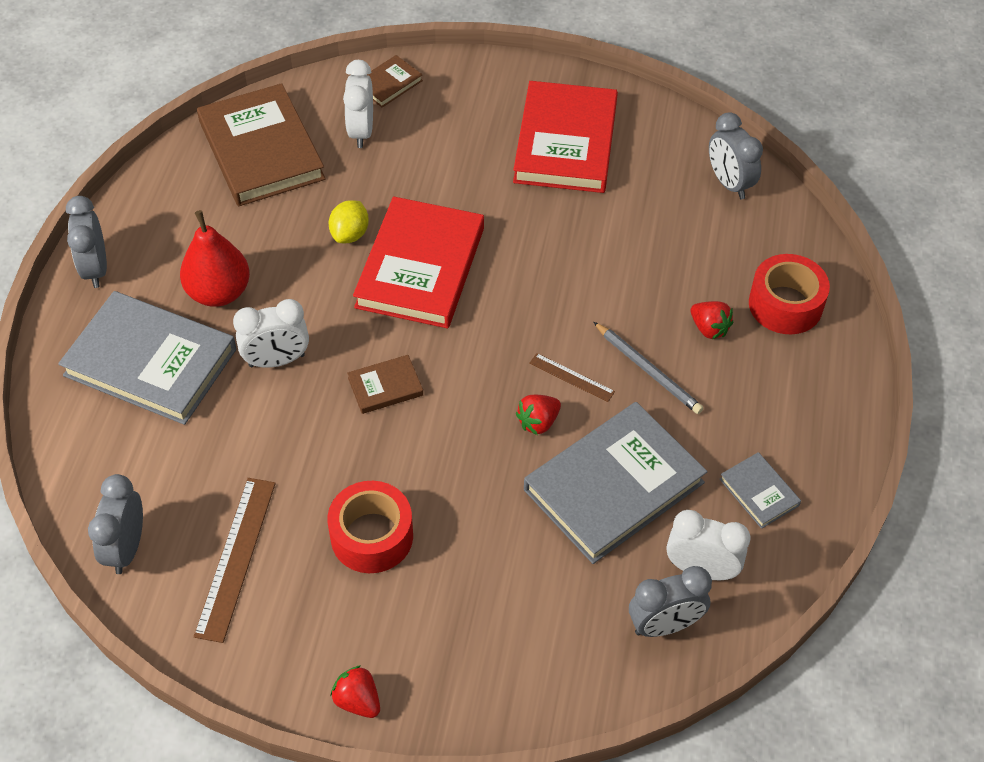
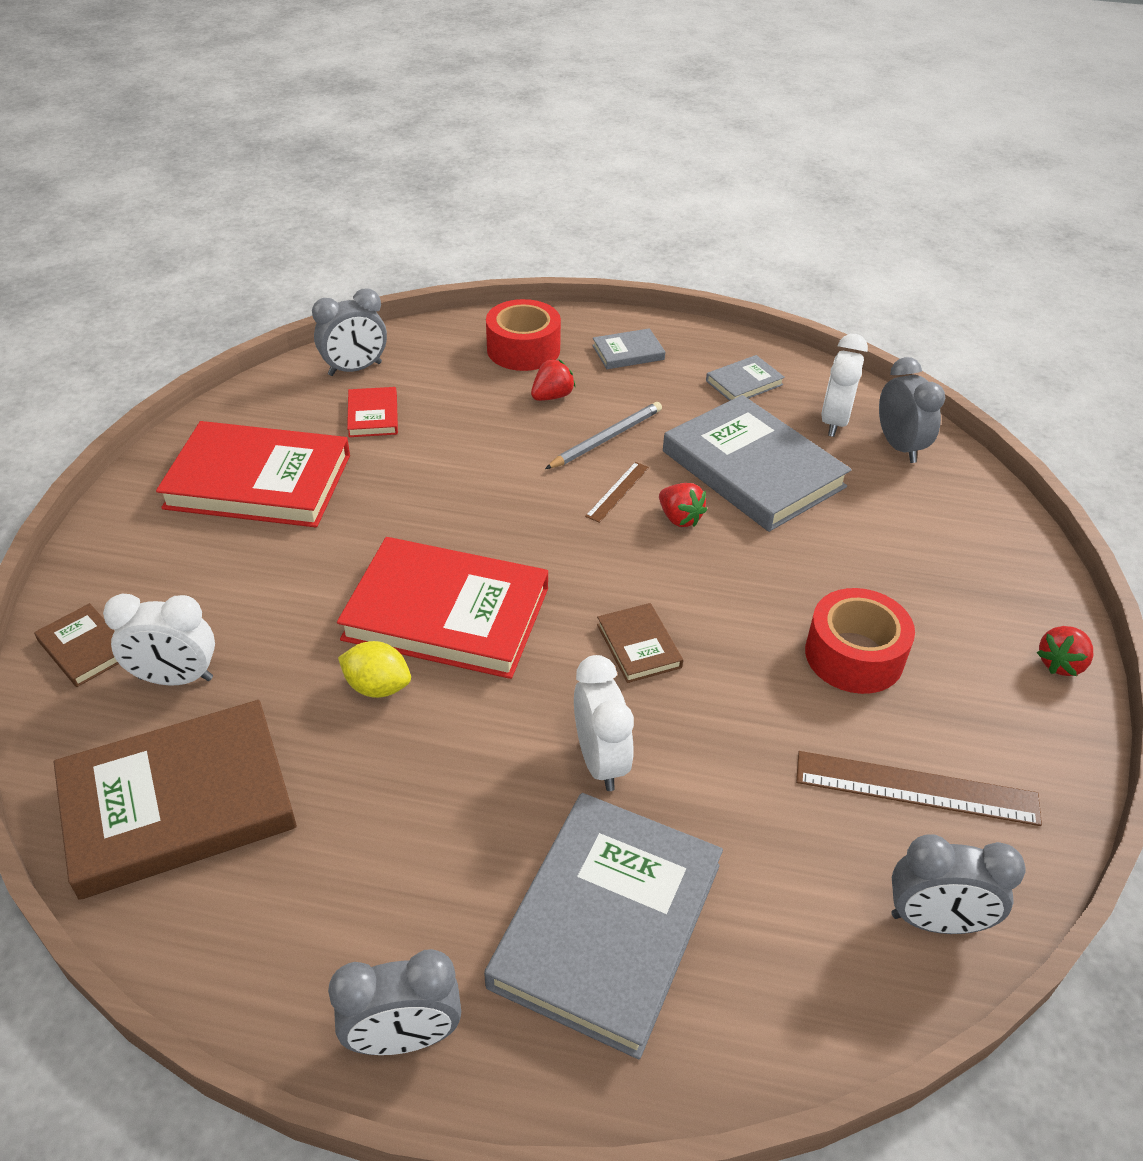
camera: 90 degrees left, 10 degrees down
(219, 292) = (472, 841): red pear -> none
(661, 202) = (373, 415): none -> red book
(797, 391) = (628, 352): none -> grey book

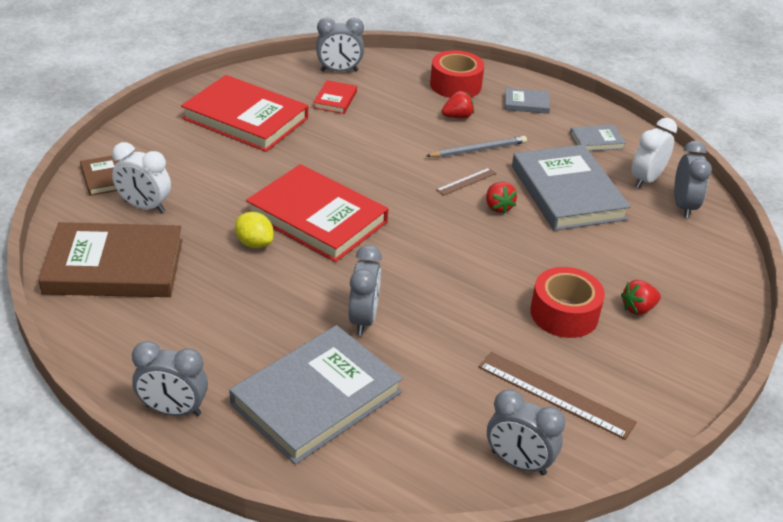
camera: 20 degrees right, 5 degrees down
(600, 761) = (363, 319): white clock -> grey clock
(638, 646) = (425, 268): brown book -> none
(1060, 663) = (707, 360): red strawberry -> red strawberry (638, 308)

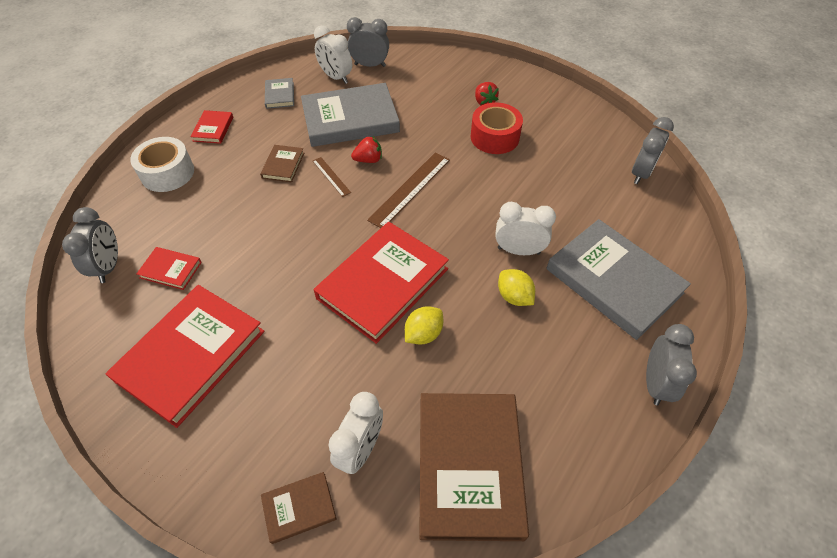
camera: 85 degrees left, 15 degrees up
(296, 309) = (514, 296): none -> yellow lemon
(363, 319) = (518, 250): grey clock -> white clock
(455, 85) = (167, 173): red tape -> white tape
(457, 117) = (226, 175): red strawberry -> none
(478, 150) = (283, 165): grey pencil -> brown book
(526, 103) = (213, 129): grey book -> red book
(555, 394) = (575, 150): brown ruler -> brown ruler (410, 189)

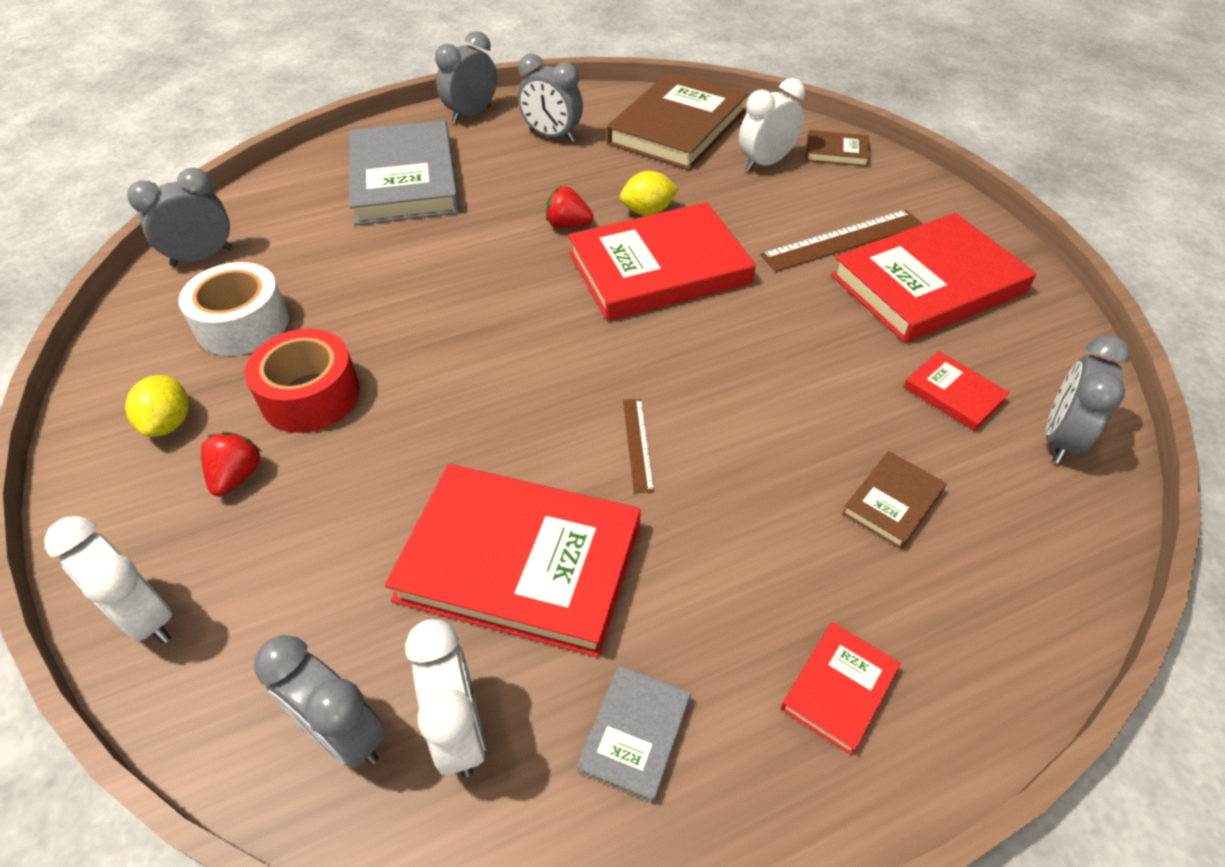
camera: 150 degrees left, 5 degrees down
(167, 173) = (959, 596): white tape -> white tape (242, 324)
(283, 165) = (713, 506): brown book -> brown book (892, 502)
(350, 119) = (520, 562): grey book -> red book
(368, 160) = (553, 447): red strawberry -> red strawberry (568, 225)
(410, 189) = (527, 367): brown ruler -> brown ruler (842, 240)
(514, 296) = (522, 205): yellow lemon -> yellow lemon (169, 423)
(518, 250) = (467, 239): white clock -> white clock (145, 617)
(564, 388) = (552, 136): none -> grey clock

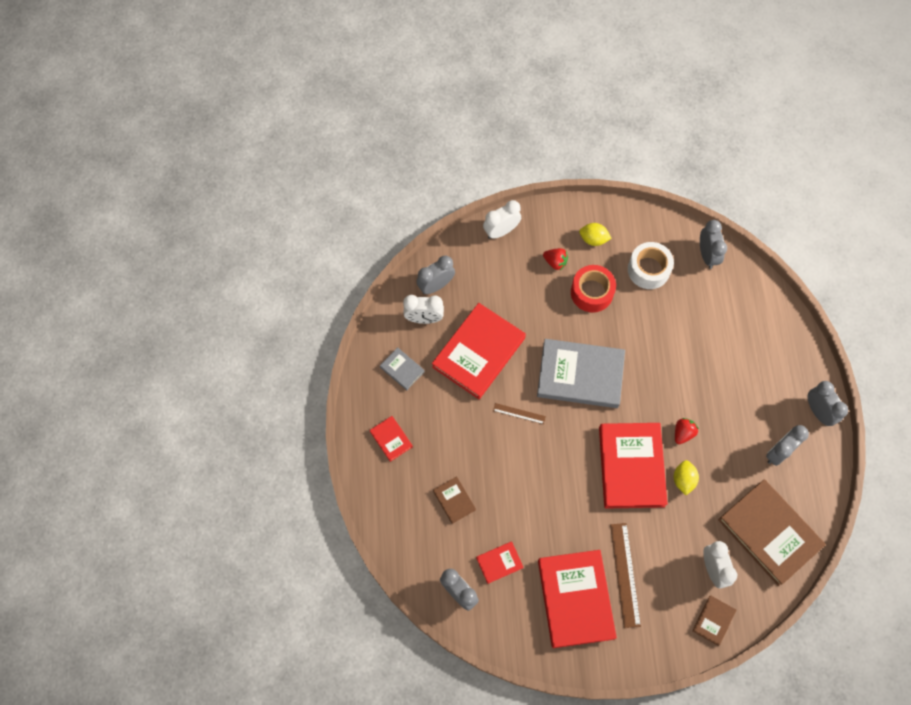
camera: 110 degrees right, 20 degrees up
(404, 179) = (752, 359): grey book -> grey book (580, 375)

